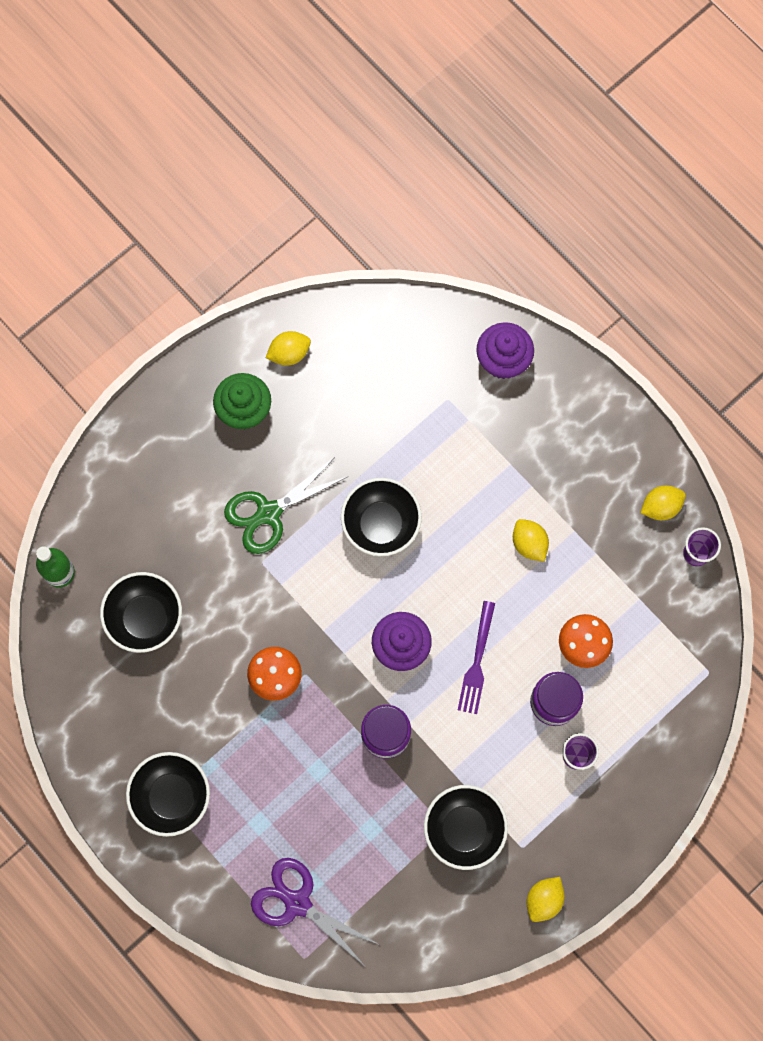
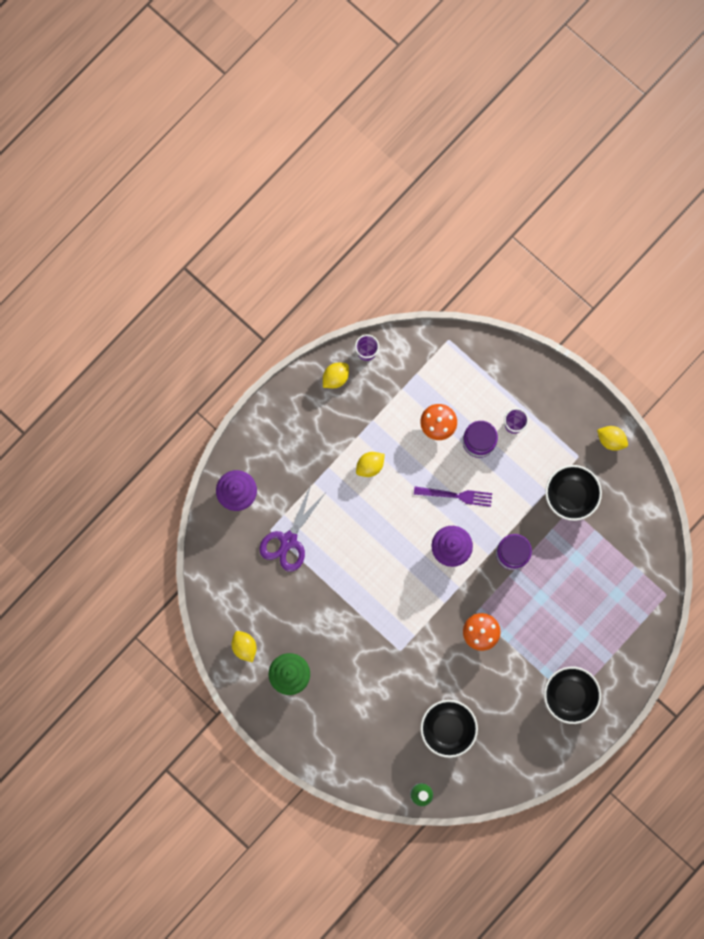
camera: 95 degrees left, 5 degrees up
(268, 513) = (364, 649): green scissors -> none
(297, 903) = (631, 603): purple scissors -> purple scissors (288, 540)
(381, 525) = (365, 569): black bowl -> none
(660, 507) = (335, 377): yellow lemon -> yellow lemon turned 75 degrees clockwise

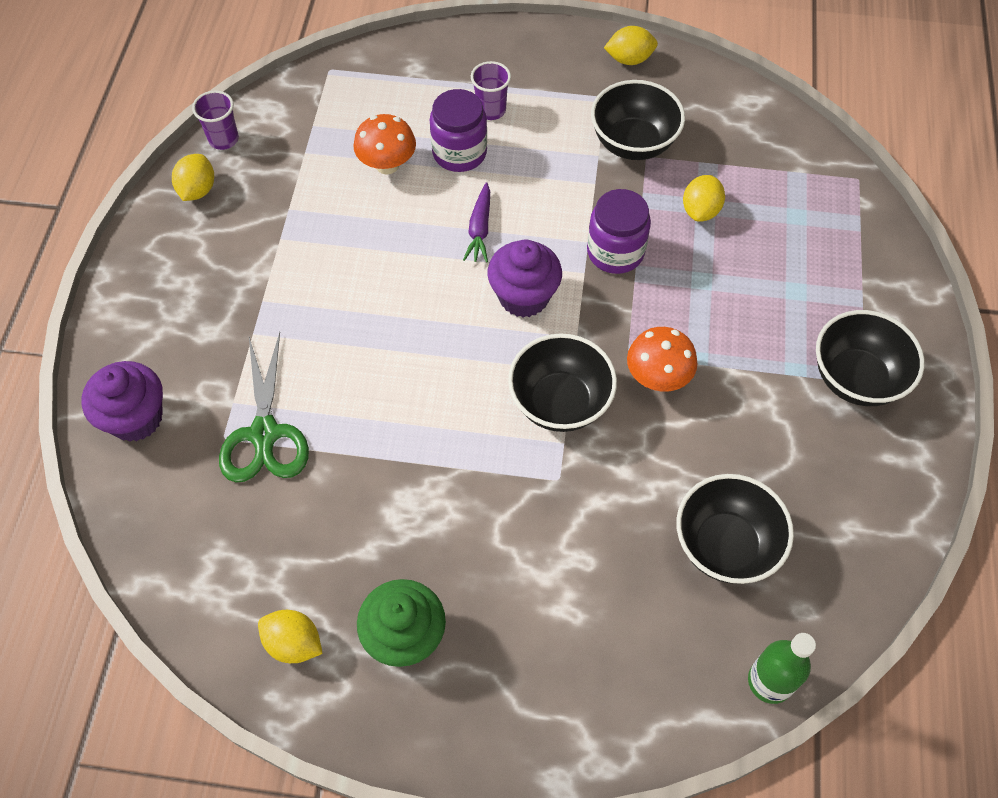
camera: 35 degrees left, 20 degrees down
(288, 540) = (265, 434): purple scissors -> green scissors
(370, 466) = (325, 264): yellow lemon -> yellow lemon (700, 210)
(427, 614) = (560, 402): none -> black bowl
(456, 495) = (480, 229): purple fork -> purple carrot

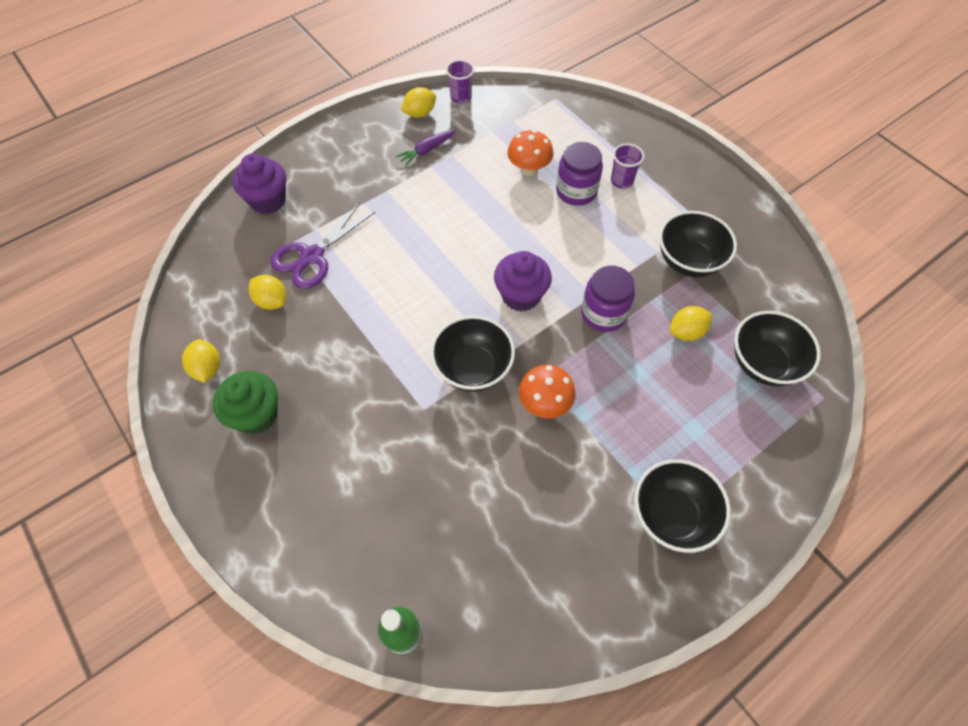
camera: 45 degrees right, 0 degrees up
(265, 434) = (312, 256): green scissors -> purple scissors
(480, 229) = (539, 240): purple carrot -> purple carrot (427, 150)
(629, 59) = (743, 211): yellow lemon -> yellow lemon (272, 301)
(725, 545) = (471, 533): black bowl -> black bowl (763, 364)

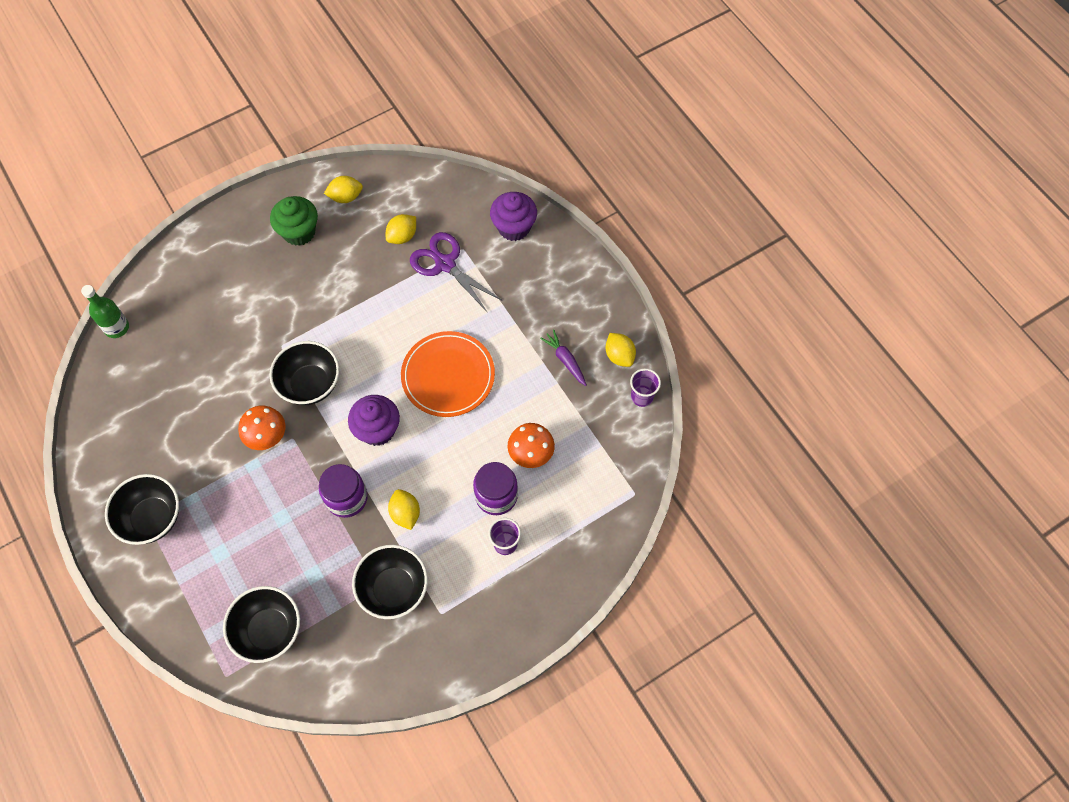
camera: 95 degrees right, 5 degrees up
(451, 240) = (448, 376): none -> orange plate
(686, 332) = (314, 568): yellow lemon -> yellow lemon (405, 513)

